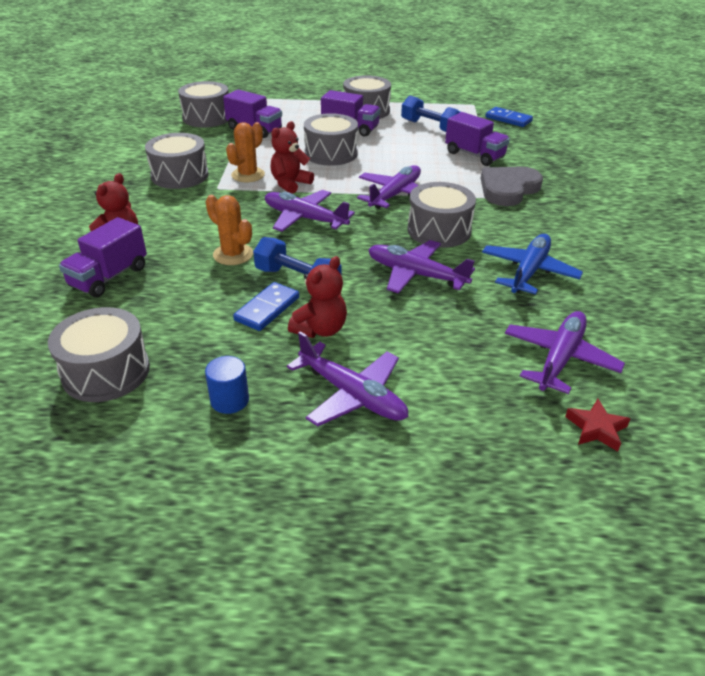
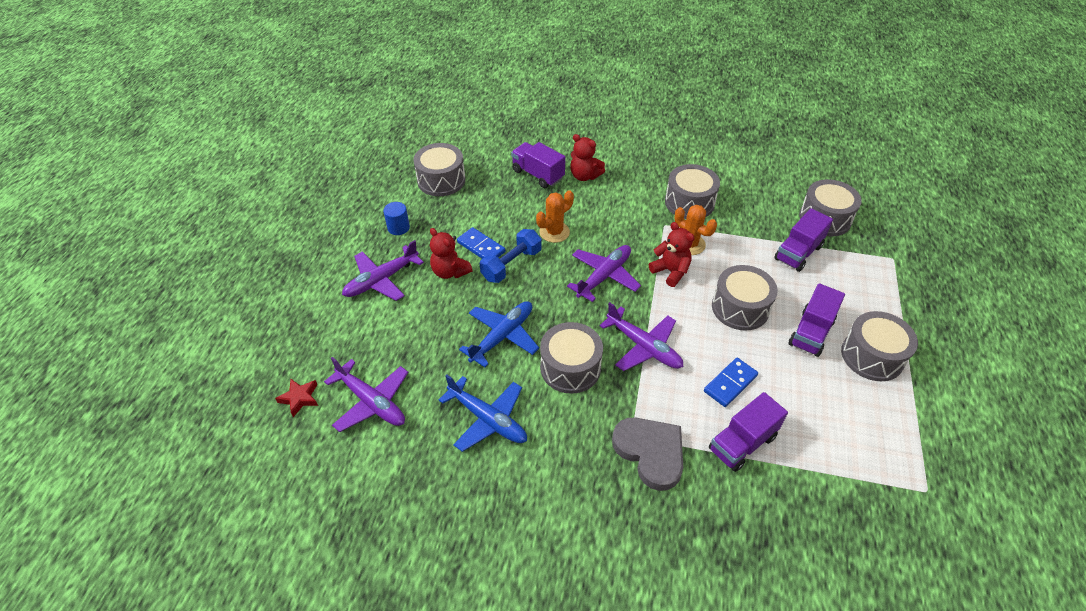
camera: 100 degrees right, 10 degrees up
(416, 275) = (502, 336): purple plane -> blue plane
(430, 127) = (827, 415): blue dumbbell -> none
(508, 119) = (873, 522): blue domino -> blue domino (730, 383)

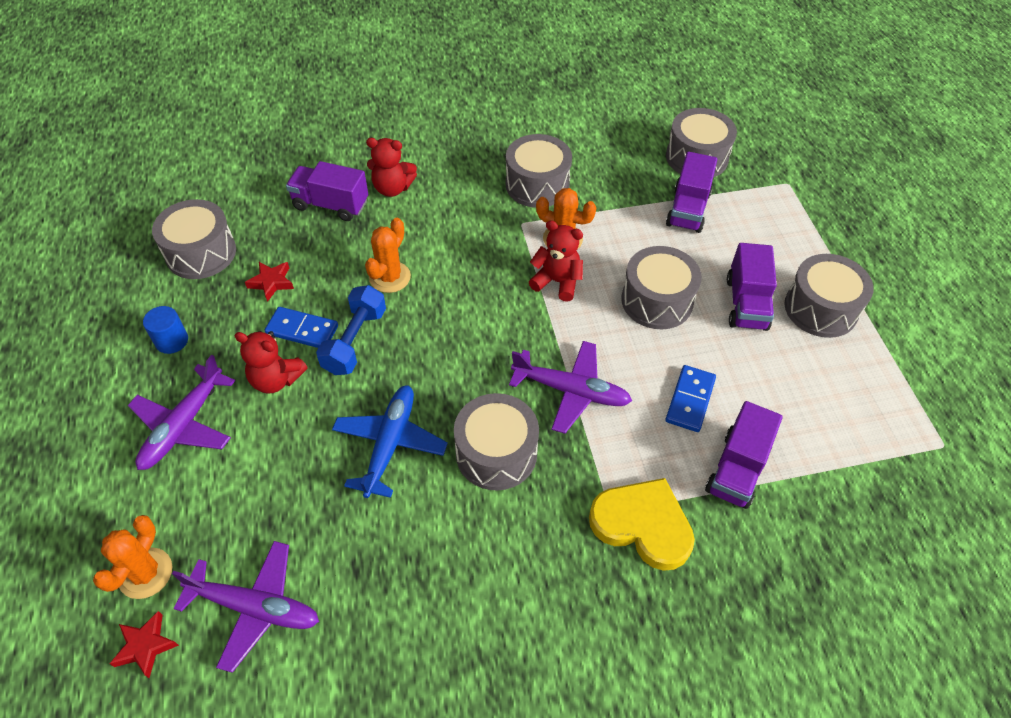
camera: 25 degrees left, 5 degrees up
(319, 357) = (145, 573): none -> orange cactus
(476, 212) = (271, 282): none -> red star
(487, 419) = (424, 565): blue plane -> none
(604, 276) = (480, 316): purple plane -> none
(650, 452) = (642, 525): grey heart -> yellow heart

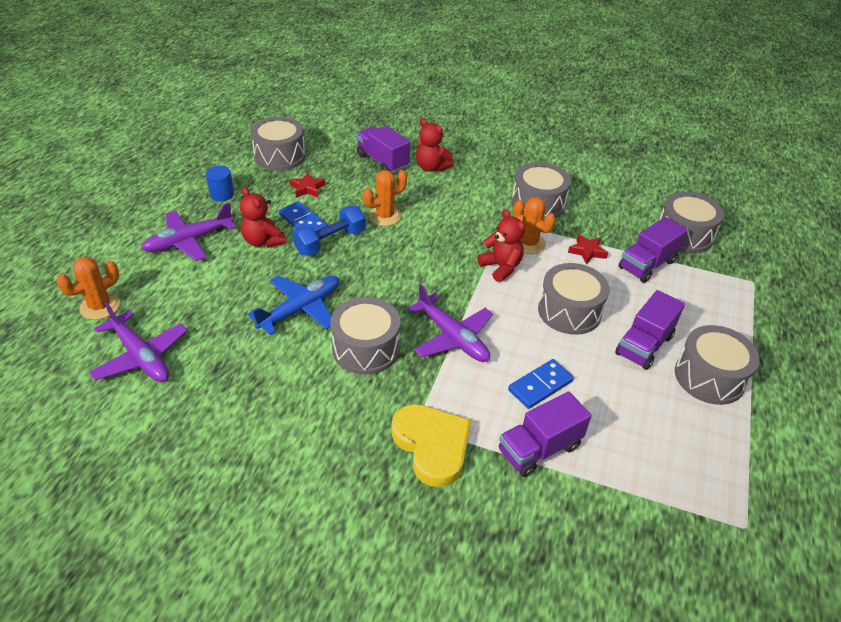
camera: 30 degrees right, 10 degrees down
(145, 646) = (66, 343): red star -> red star (587, 251)

